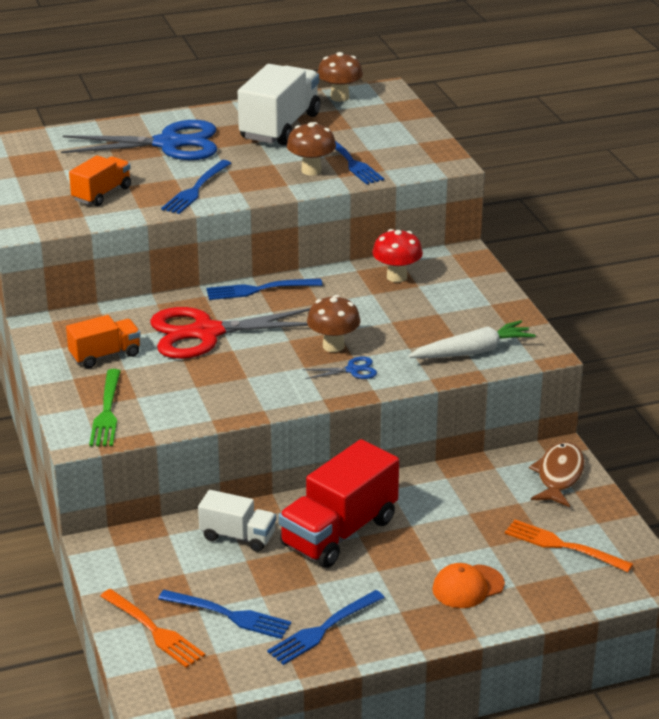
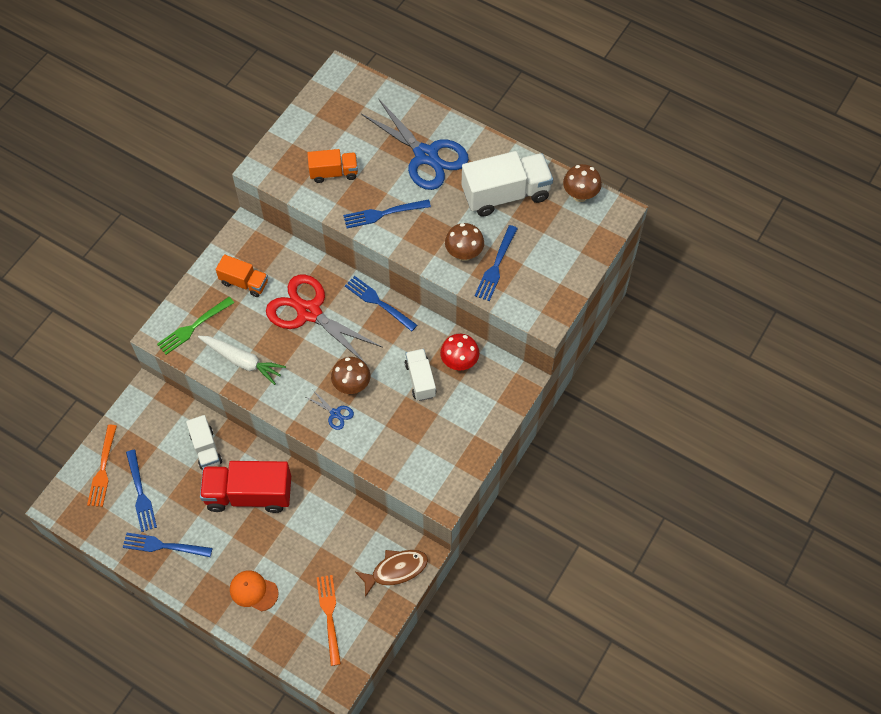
camera: 50 degrees right, 30 degrees up
(385, 305) = (420, 380): none -> white truck
(472, 352) = (410, 462): white carrot -> white carrot (242, 361)

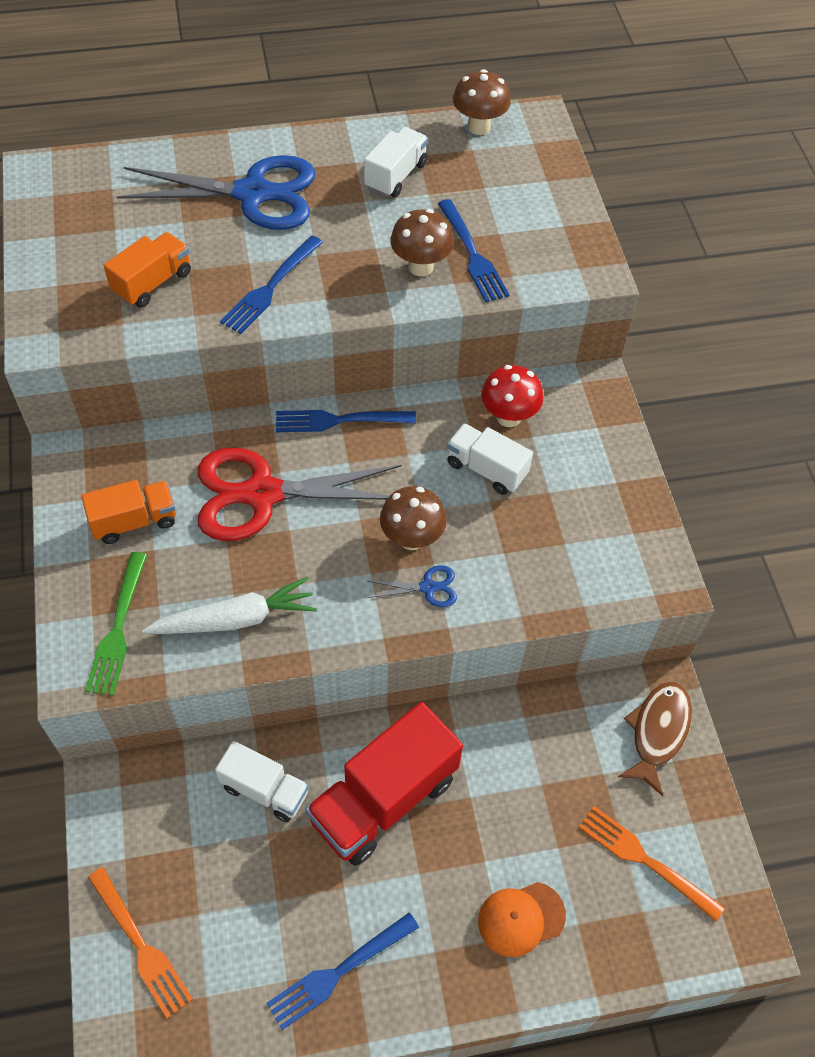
camera: 45 degrees left, 5 degrees down
(140, 493) = (232, 930): blue fork -> none
(506, 194) = (396, 176): white truck -> white truck, size x0.57

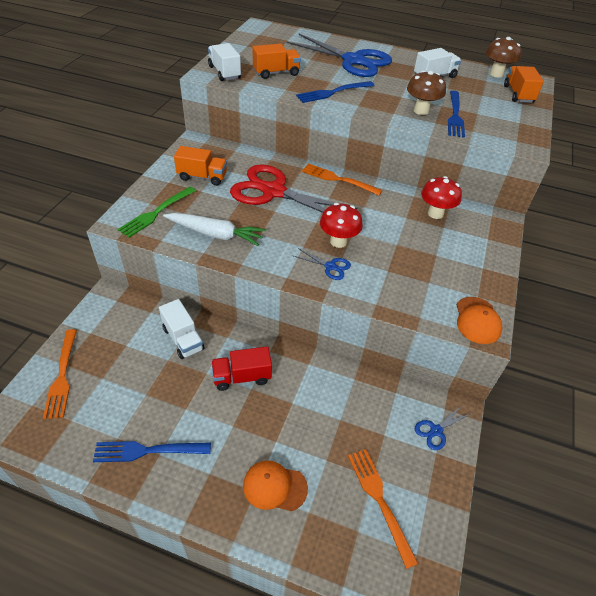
camera: 30 degrees right, 10 degrees down
(339, 420) = (338, 179): blue fork -> orange fork
(383, 799) = (242, 377): red truck -> red truck, size x0.57
(412, 538) = (338, 241): brown mushroom -> red mushroom
(486, 469) = (405, 230): white truck -> white truck (224, 72)
(532, 162) = (518, 94): none -> orange truck
(651, 572) = (477, 320): none -> orange cap
(657, 732) = (436, 431): brown fish -> blue scissors

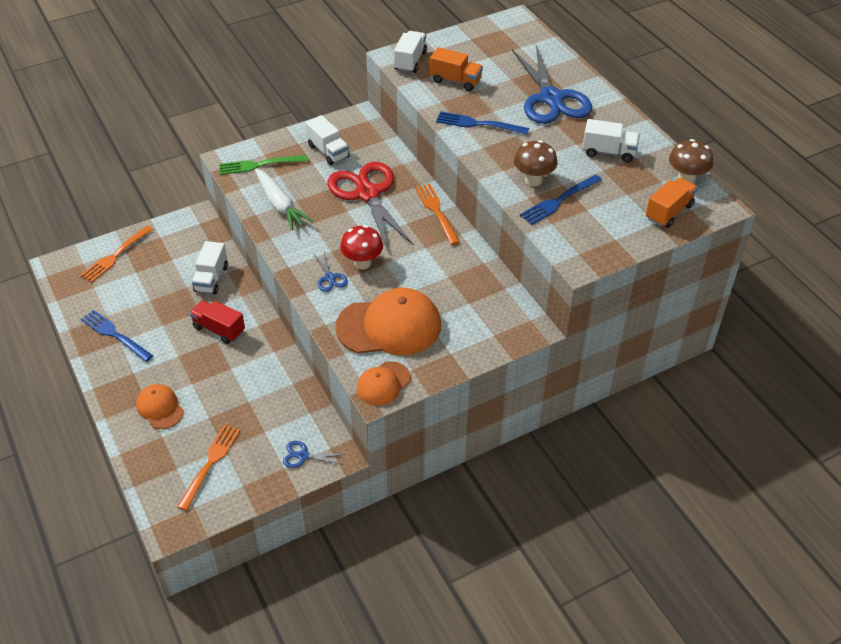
camera: 45 degrees right, 0 degrees up
(202, 177) = (328, 151): orange truck -> white truck
(420, 275) = (389, 326): none -> orange cap
(435, 213) = (479, 288): red mushroom -> none

